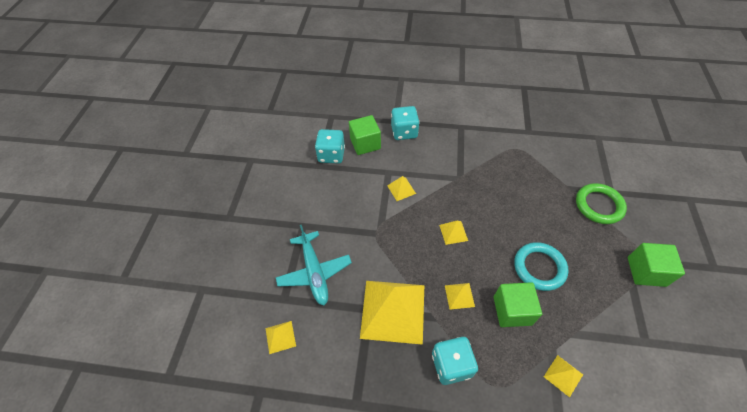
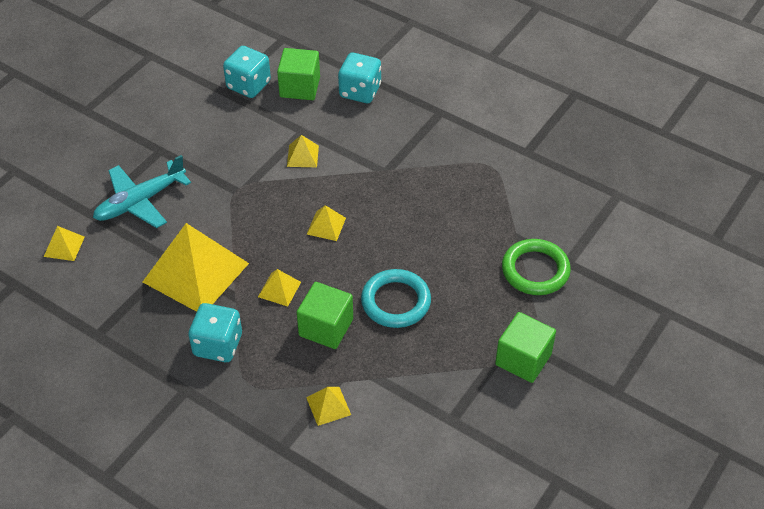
camera: 25 degrees right, 5 degrees down
(314, 272) = (140, 202): turquoise plane -> turquoise plane turned 45 degrees clockwise

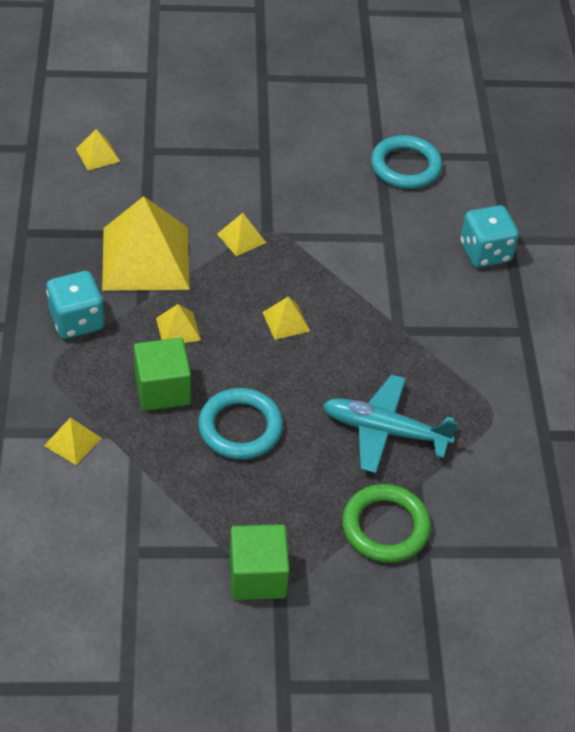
camera: 50 degrees right, 0 degrees up
(140, 202) = (191, 174): turquoise plane -> turquoise plane (384, 430)
(248, 85) = (405, 166): turquoise dice -> turquoise ring
(300, 87) = (442, 204): green cube -> none
(302, 156) = (356, 255): yellow pyramid -> yellow pyramid (241, 238)

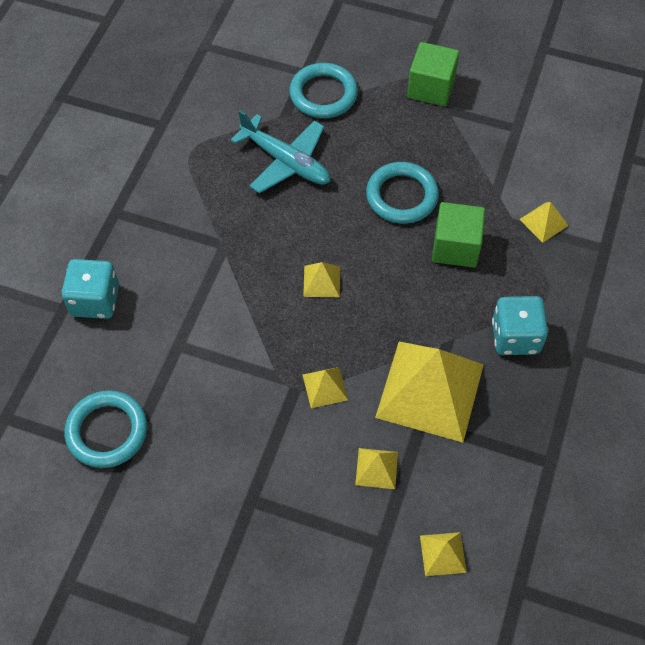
camera: 155 degrees left, 10 degrees up
(178, 329) = (423, 301): yellow pyramid -> yellow pyramid (376, 468)
(385, 527) = (323, 94): green ring -> turquoise ring

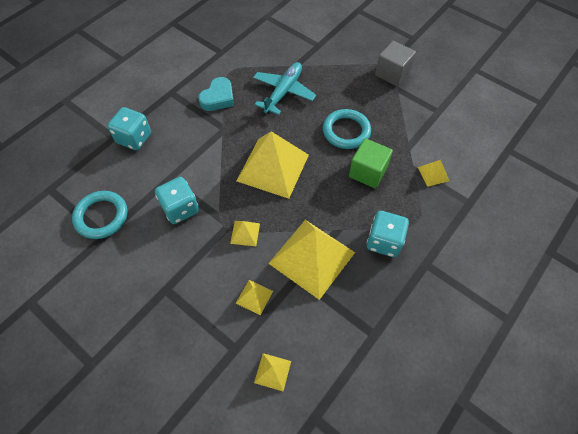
camera: 20 degrees right, 0 degrees up
(192, 200) = (218, 98): none -> turquoise heart
(217, 382) = (180, 208): none -> turquoise dice
(286, 162) = (283, 92): turquoise plane -> turquoise plane turned 120 degrees counterclockwise
(321, 281) = (273, 167): yellow pyramid -> yellow pyramid, size x2.33
(323, 94) = (323, 60): turquoise ring -> none
(431, 88) = (392, 73): green cube -> grey cube

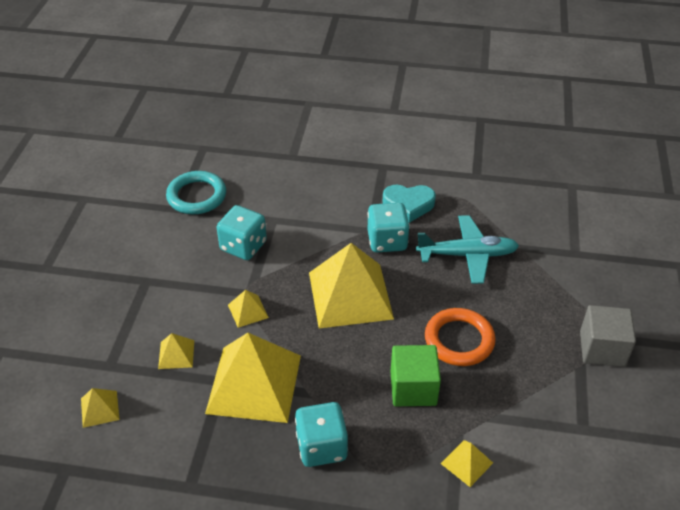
camera: 60 degrees right, 15 degrees down
(134, 138) = (302, 171): turquoise dice -> turquoise dice (387, 241)
(346, 131) = (459, 340): turquoise ring -> orange ring

